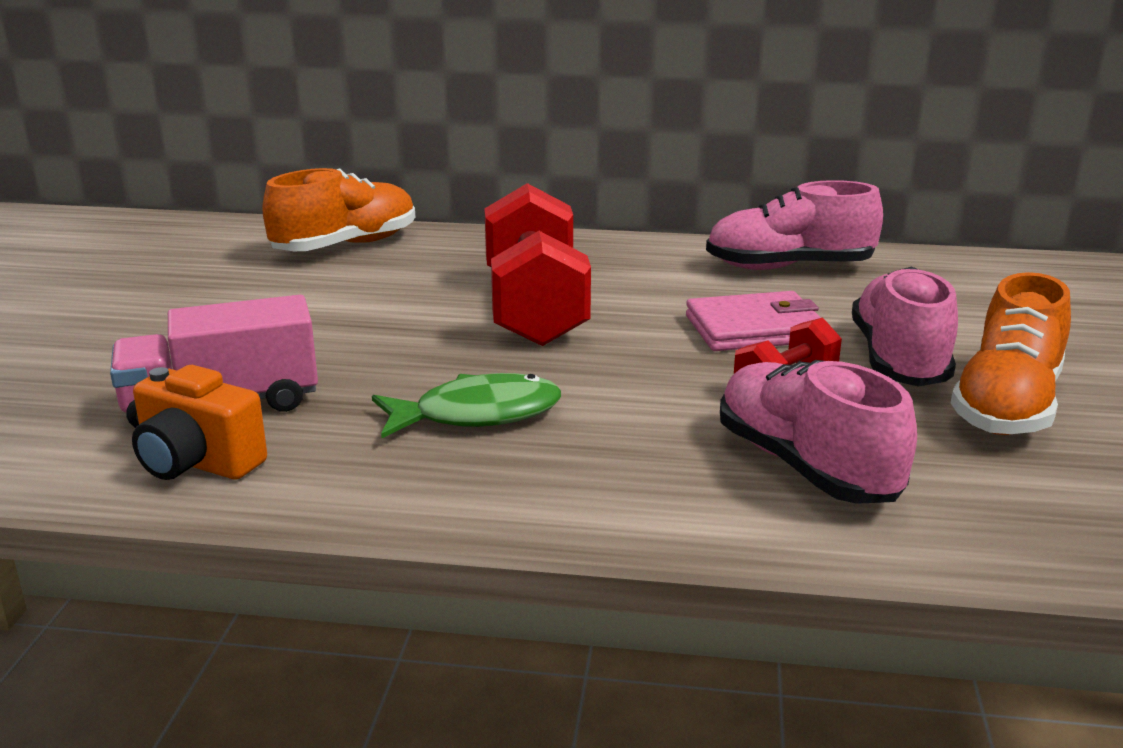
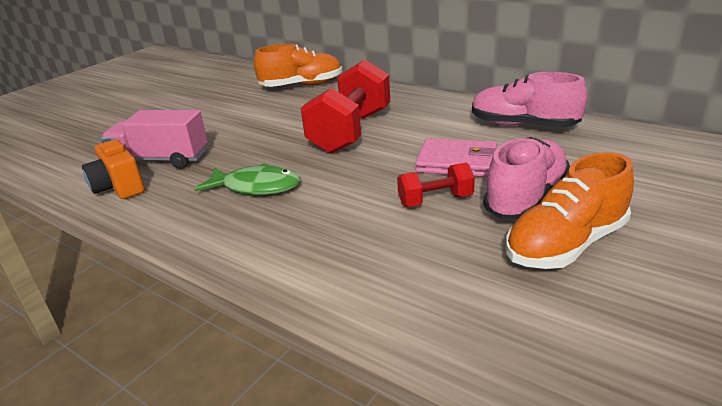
camera: 30 degrees right, 5 degrees up
(805, 466) = (387, 256): pink shoe -> none

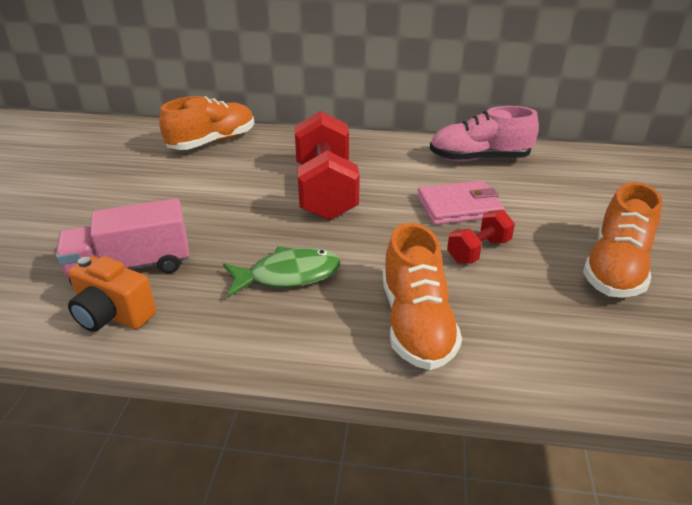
camera: 30 degrees left, 5 degrees up
(316, 244) = (416, 323): none -> orange shoe
(526, 198) = (548, 231): pink shoe -> none

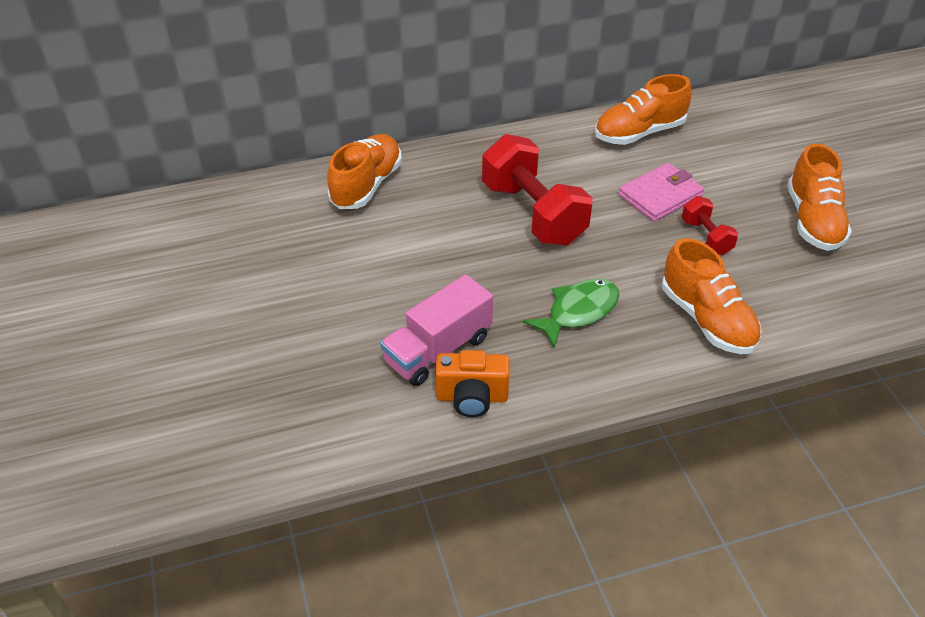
camera: 25 degrees left, 10 degrees up
(478, 251) = (706, 237): red dumbbell -> red dumbbell turned 45 degrees counterclockwise
(479, 159) = (639, 133): pink shoe -> orange shoe

